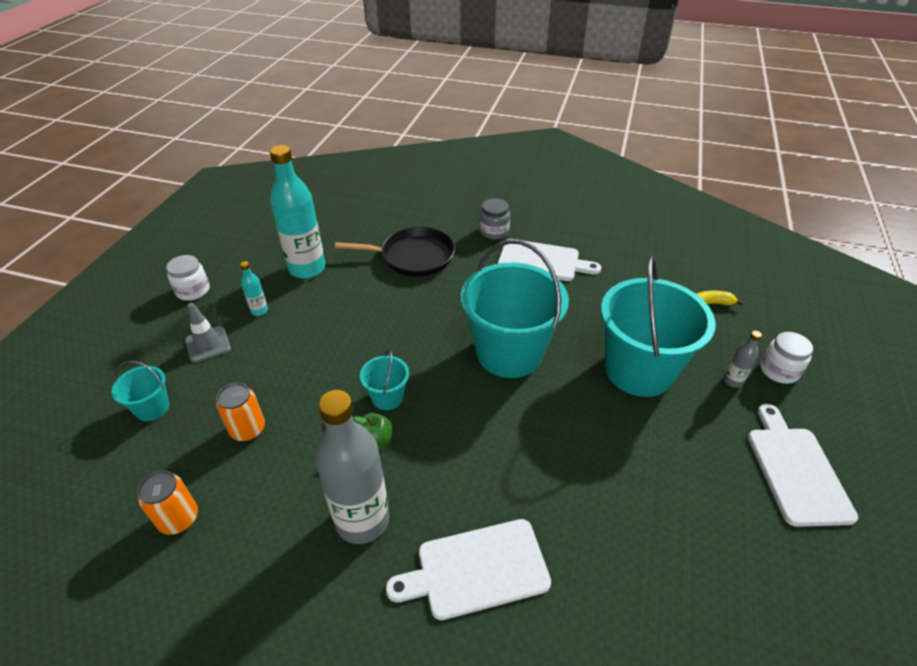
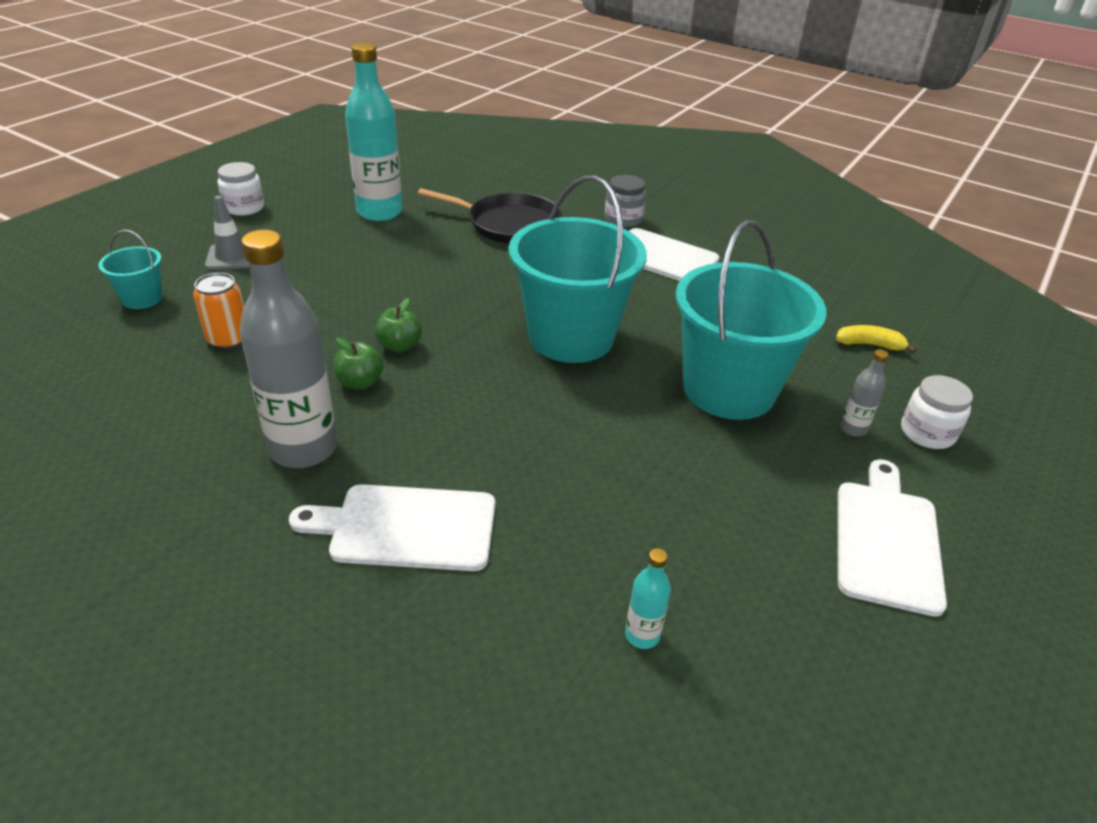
camera: 15 degrees right, 5 degrees down
(179, 518) = (112, 398): orange can -> none
(259, 311) = (304, 239): turquoise bottle -> turquoise bottle (642, 635)
(387, 397) = (400, 346): turquoise bucket -> green apple

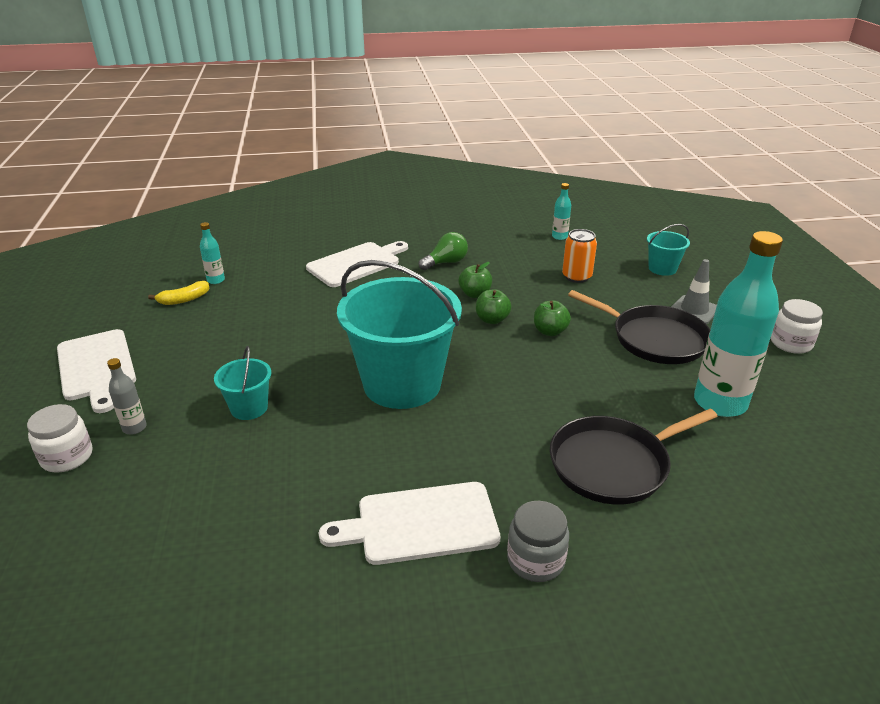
camera: 140 degrees right, 5 degrees down
(106, 400) = (559, 237): none -> turquoise bottle
(303, 449) = (446, 263): grey bottle -> green light bulb
(317, 258) = (654, 339): none -> black pan
(376, 307) = (550, 331): none -> green apple
(729, 389) = (249, 408): turquoise bucket -> turquoise bucket, size x0.45
(869, 345) = (136, 530): yellow banana -> yellow banana (184, 299)

